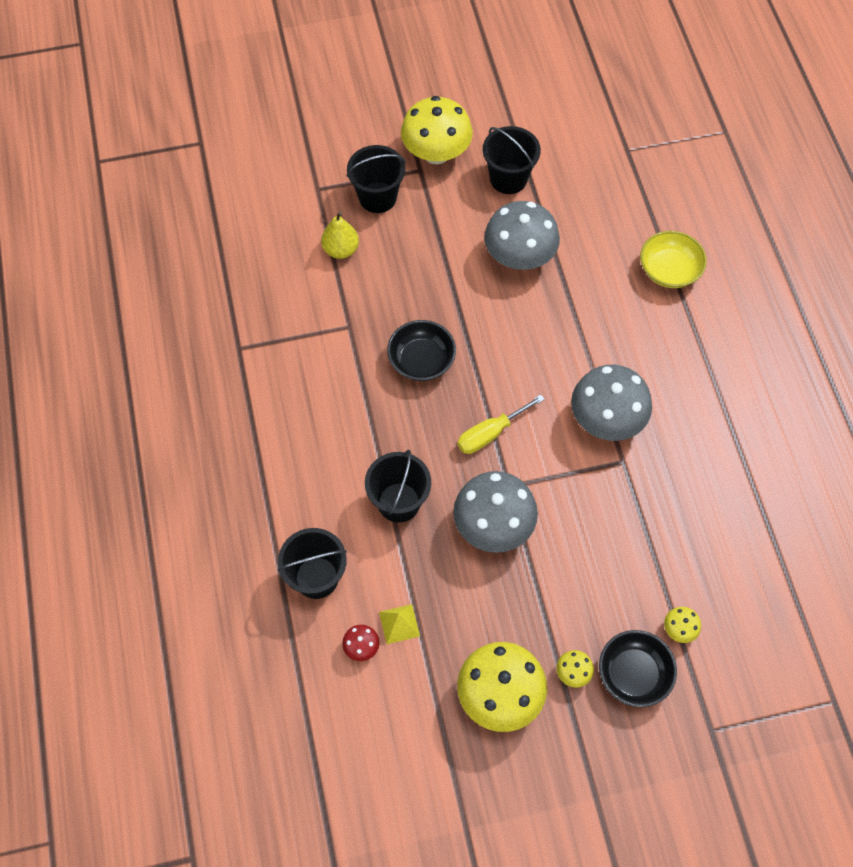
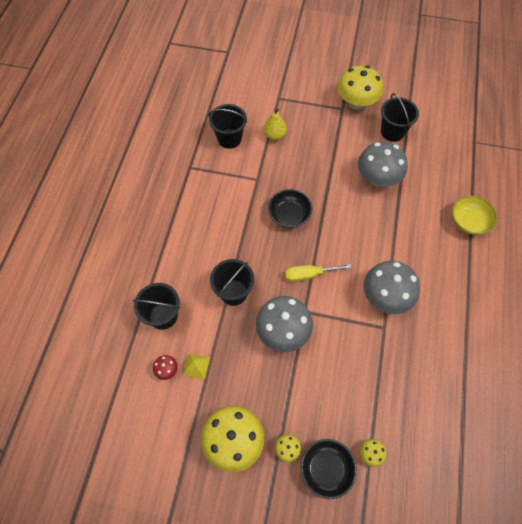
camera: 25 degrees right, 0 degrees up
(377, 197) = (310, 115): black bucket -> black bucket (229, 138)

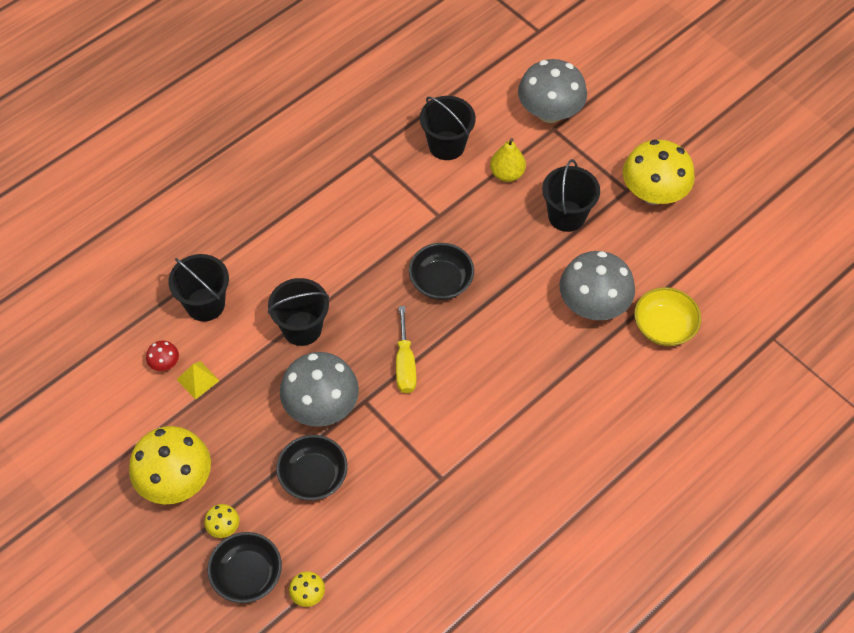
camera: 35 degrees right, 5 degrees down
(309, 274) = (405, 364): yellow screwdriver -> yellow screwdriver turned 120 degrees counterclockwise
(313, 377) = (313, 476): none -> black bowl
(385, 296) = (475, 447): grey mushroom -> grey mushroom (550, 112)
(392, 132) = (668, 258): black bucket -> black bucket (566, 216)
(468, 222) = (665, 430): yellow bowl -> yellow bowl (664, 327)

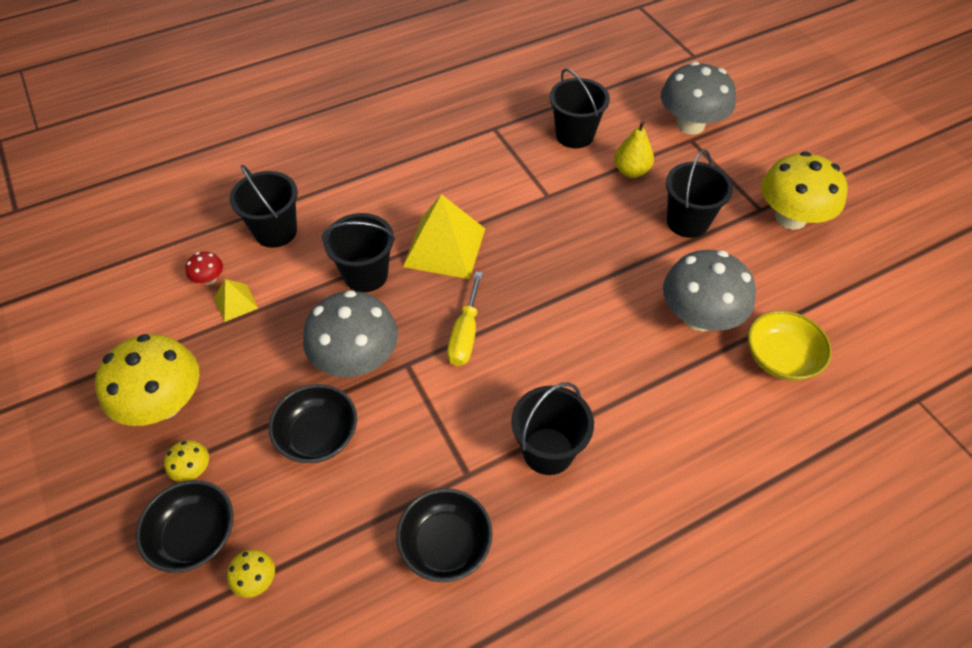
camera: 15 degrees right, 5 degrees down
(362, 287) = (444, 247): none -> yellow pyramid
(441, 281) = (531, 259): black bowl -> black bowl (445, 544)
(498, 446) = (548, 451): none -> black bucket

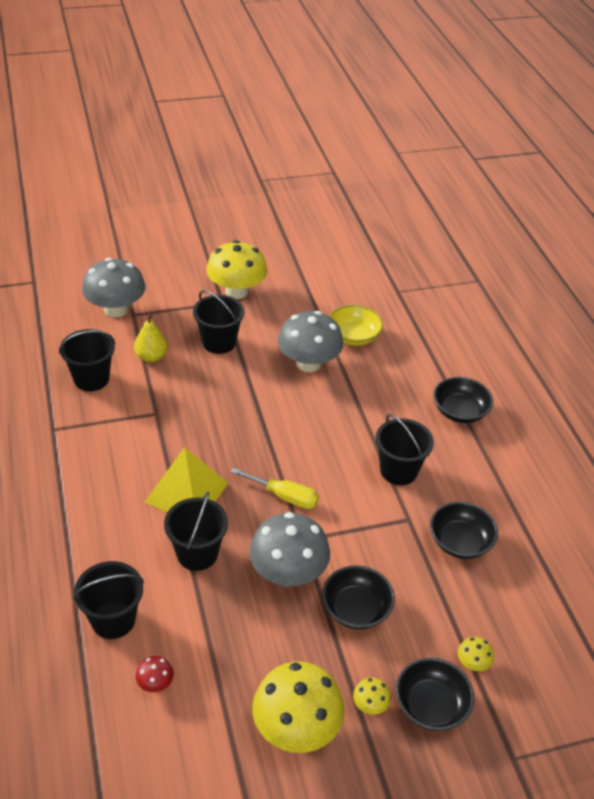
camera: 80 degrees left, 10 degrees down
(235, 302) = (194, 661): yellow pyramid -> none
(695, 518) = (460, 411): none -> black bowl

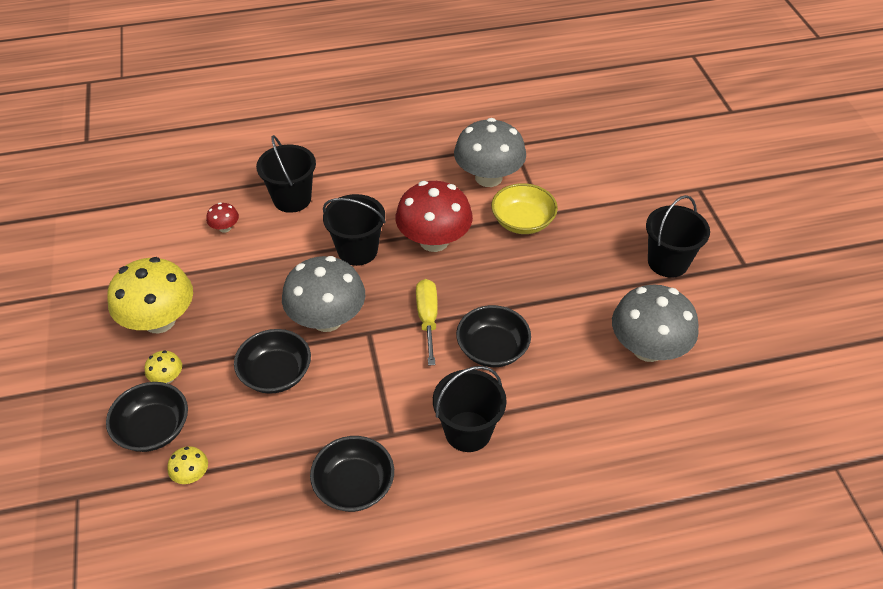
camera: 95 degrees right, 5 degrees up
(91, 379) = (587, 164): black bucket -> none
(116, 309) = (703, 174): grey mushroom -> grey mushroom (488, 177)
(151, 357) = (630, 206): yellow pear -> none
(186, 492) = (434, 241): yellow pyramid -> red mushroom
(236, 291) = (771, 278): yellow mushroom -> none
(284, 496) = (427, 318): yellow screwdriver -> yellow screwdriver turned 150 degrees clockwise
(353, 336) = (713, 401): yellow bowl -> yellow bowl (522, 221)
(460, 411) = (581, 518): black bowl -> black bowl (492, 349)

